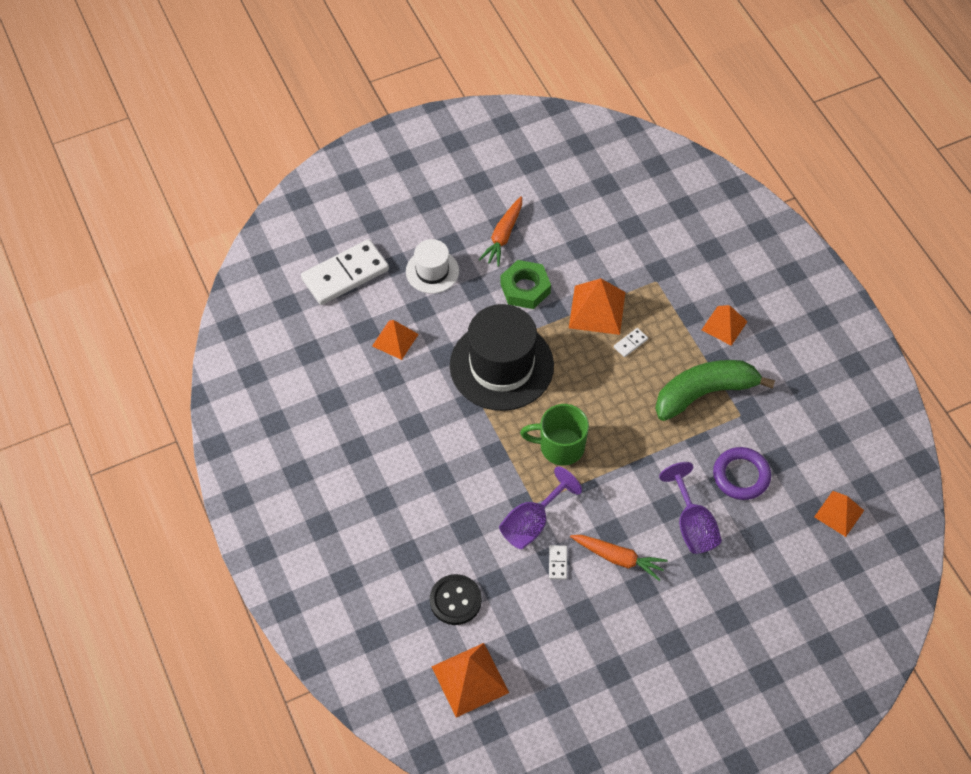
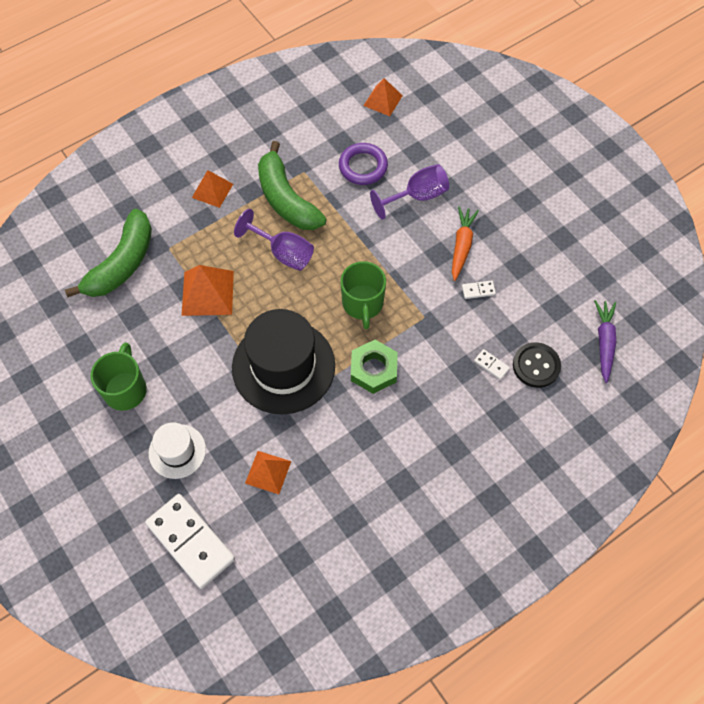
camera: 100 degrees left, 5 degrees up
(470, 679) = (604, 342): orange pyramid -> purple carrot
(503, 236) = (125, 389): orange carrot -> green mug
(525, 288) = (189, 359): green nut -> green nut (373, 369)
(532, 523) = (445, 316): purple goblet -> purple goblet (283, 253)
(630, 343) = (242, 261): white domino -> white domino (491, 365)
(643, 241) = (122, 263): none -> green banana

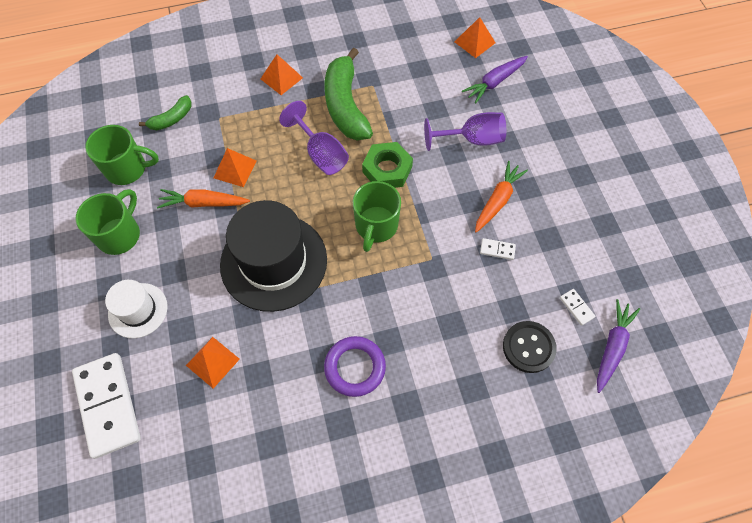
camera: 20 degrees right, 0 degrees up
(102, 325) = (127, 169): none -> green mug
(122, 263) = (172, 119): green banana -> green banana, size x0.50
(192, 334) = (203, 203): none -> orange carrot
(207, 293) = (235, 169): orange pyramid -> orange pyramid, size x0.66
(363, 166) = (430, 96): purple ring -> purple ring (355, 367)
(373, 369) = (359, 294): green nut -> green nut (387, 169)
(416, 135) = (494, 82): none -> purple carrot
(491, 365) = (481, 330): white domino -> white domino (576, 307)

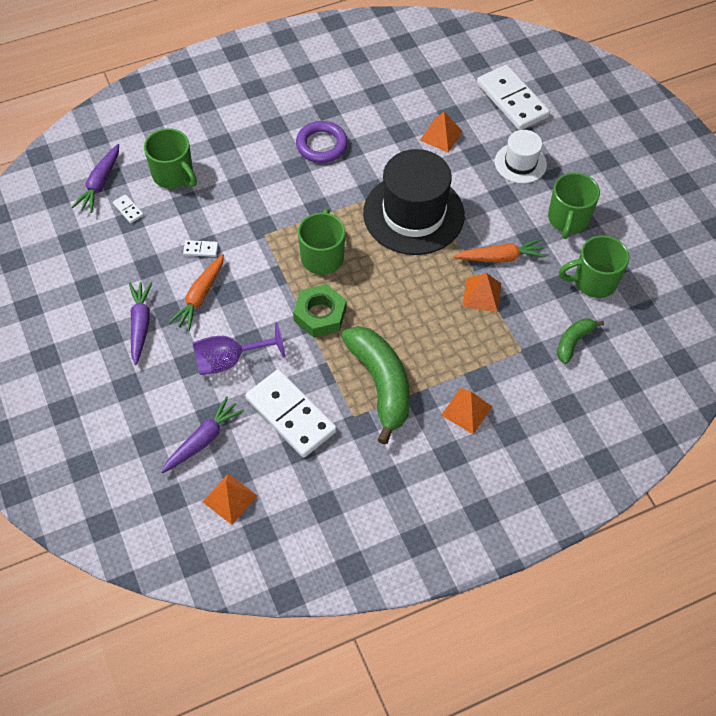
camera: 170 degrees right, 5 degrees down
(321, 153) = (395, 323): purple goblet -> none
(423, 91) = (291, 415): none -> white domino
(528, 347) = (174, 175): black button -> green mug
(552, 181) = (140, 324): none -> purple carrot

